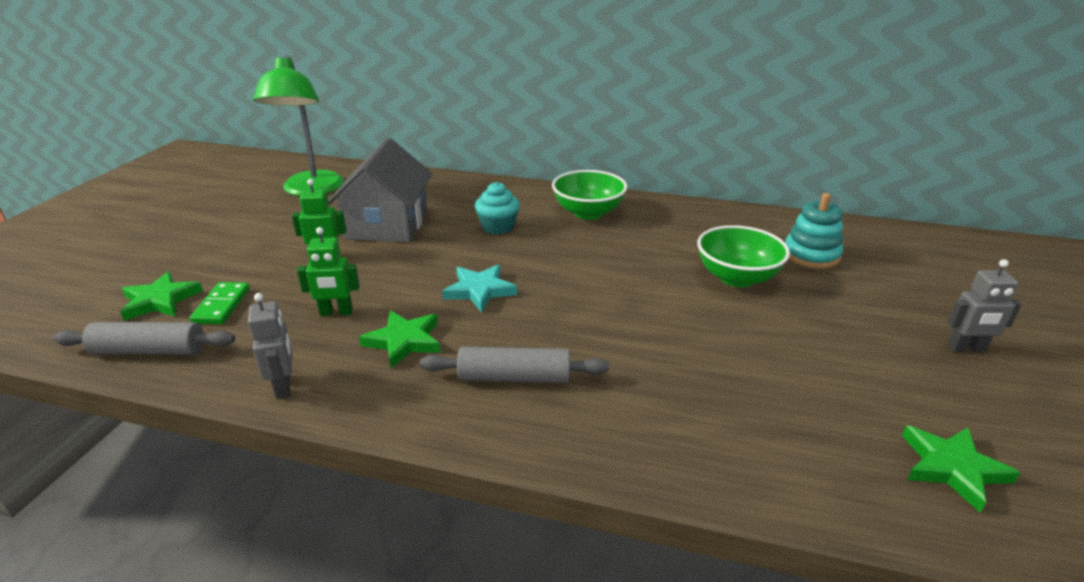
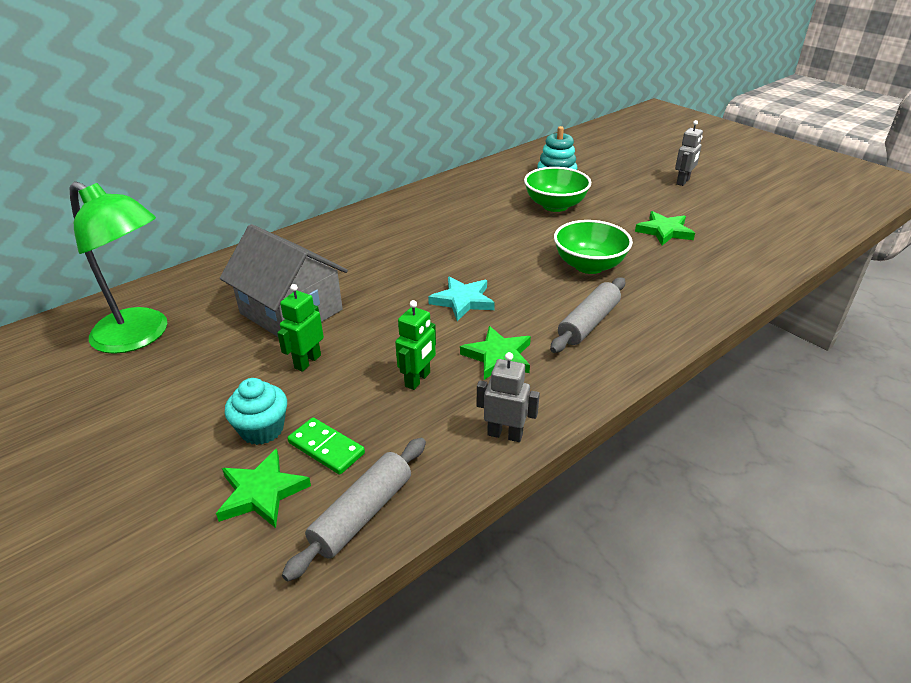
camera: 55 degrees left, 5 degrees up
(498, 227) = (373, 261): turquoise cupcake -> turquoise cupcake (262, 429)
(588, 213) = (404, 218): green bowl -> green bowl (589, 265)
(952, 468) = (764, 229): green star -> green star (664, 231)

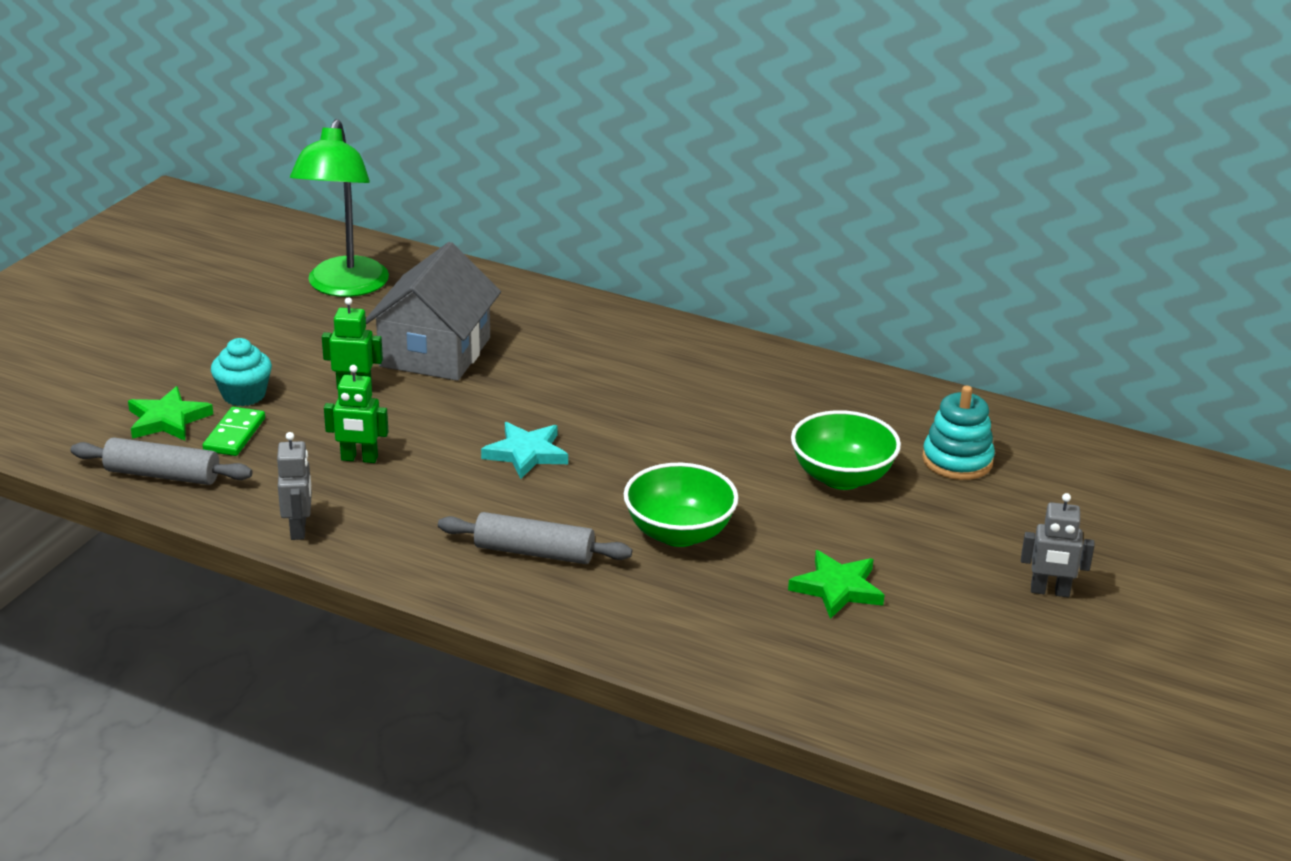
camera: 65 degrees right, 5 degrees down
(498, 356) = (428, 500): green star -> none

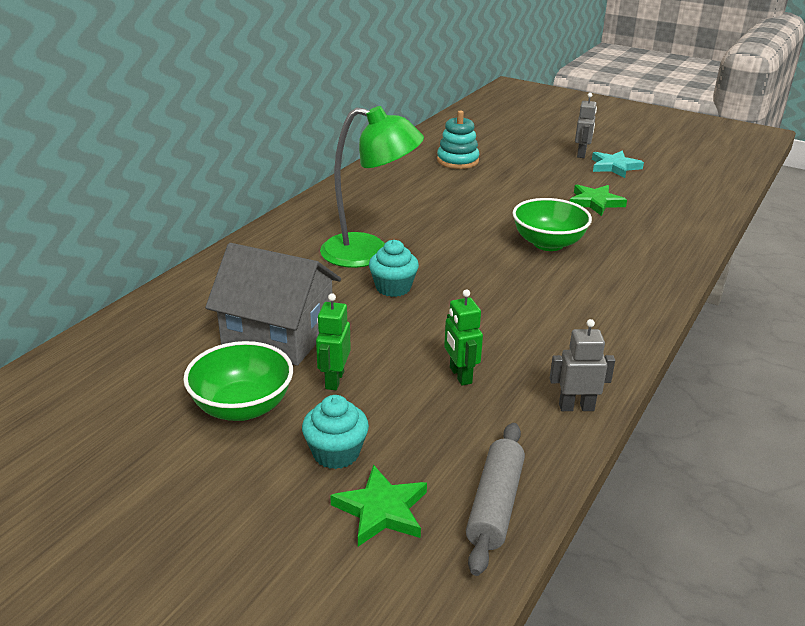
camera: 85 degrees left, 0 degrees up
(234, 435) = (416, 455): green domino -> none
(344, 287) = (121, 390): green lamp -> green lamp (369, 253)
(359, 459) = (460, 375): green robot -> green robot turned 150 degrees clockwise
(526, 454) = (451, 295): turquoise star -> turquoise star (614, 167)
(534, 552) = (583, 296): grey rolling pin -> none
(539, 414) = (393, 287): none -> turquoise cupcake
(842, 477) = (477, 191): green bowl -> green bowl (242, 407)

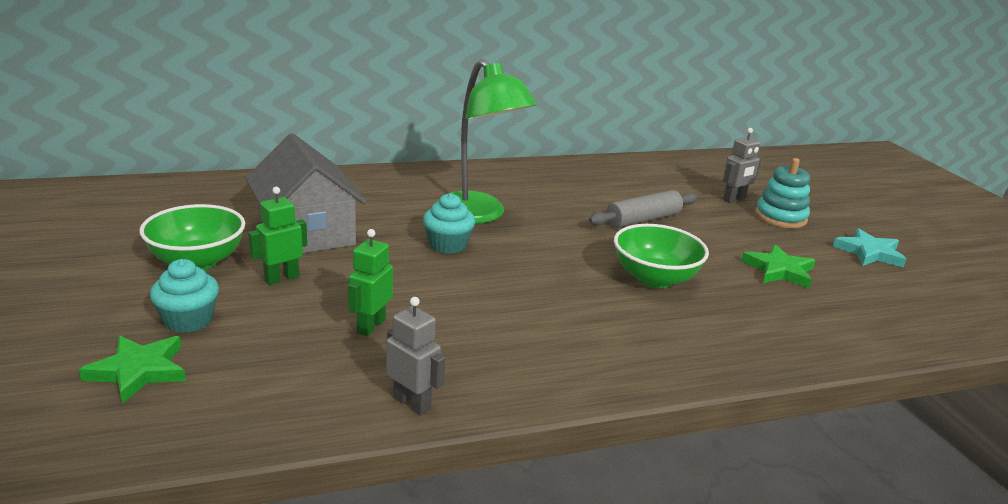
camera: 40 degrees right, 5 degrees down
(457, 161) = (696, 186): turquoise stacking toy -> turquoise stacking toy (780, 217)
(495, 505) = (207, 421): grey rolling pin -> grey rolling pin (643, 219)
(581, 154) = (850, 228): grey robot -> grey robot (734, 199)

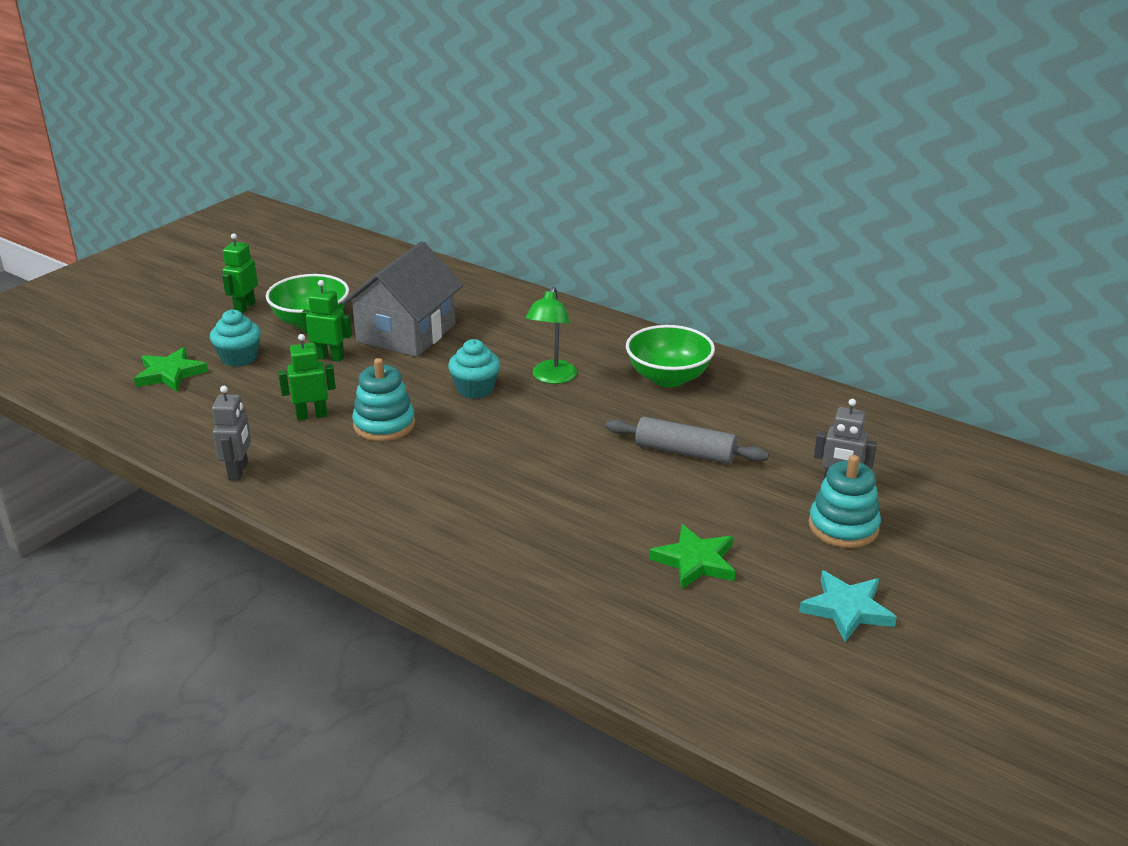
camera: 55 degrees right, 5 degrees up
(91, 279) = (244, 307): none -> green robot
(443, 300) = (384, 425): none -> turquoise stacking toy
(478, 215) = (551, 378): green lamp -> green lamp, size x0.60
(654, 278) = (564, 499): green bowl -> green bowl (668, 378)

